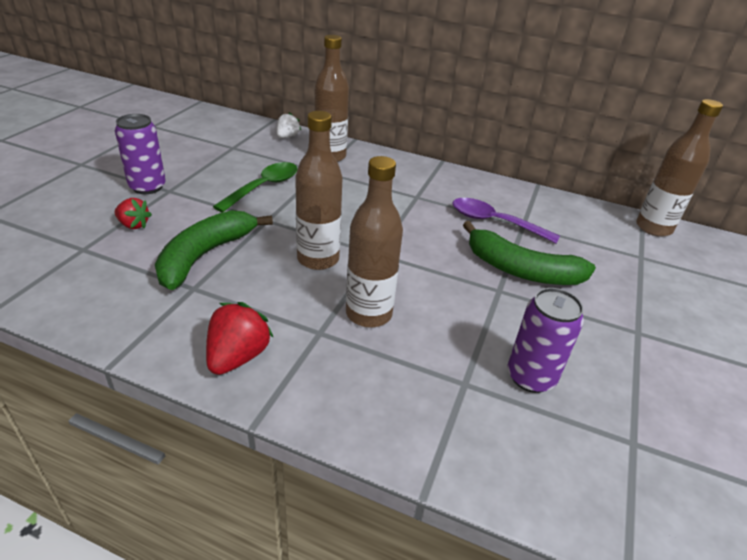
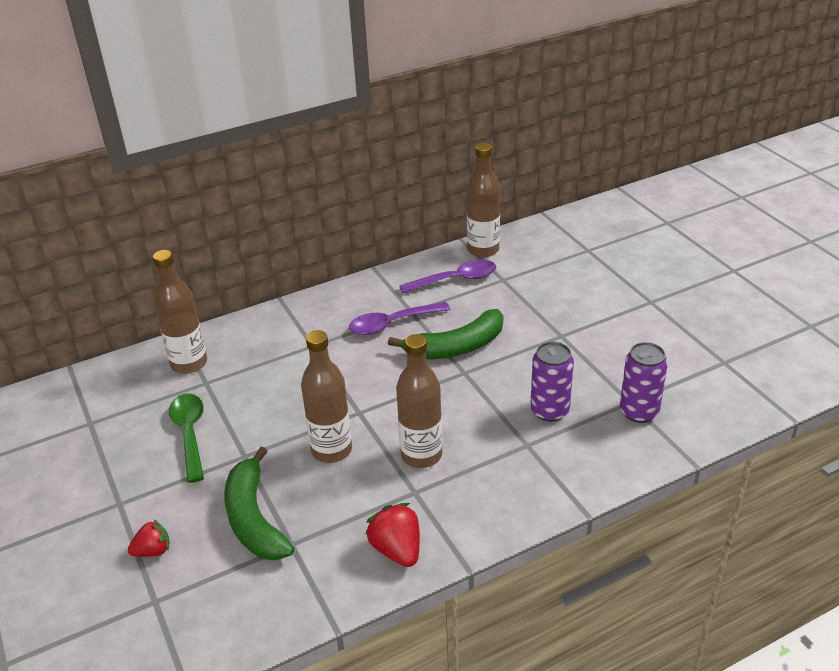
camera: 45 degrees left, 0 degrees up
(147, 187) = (94, 517): purple can -> purple can (639, 412)
(287, 137) = (117, 374): white strawberry -> none
(595, 230) = (456, 280): none -> purple spoon

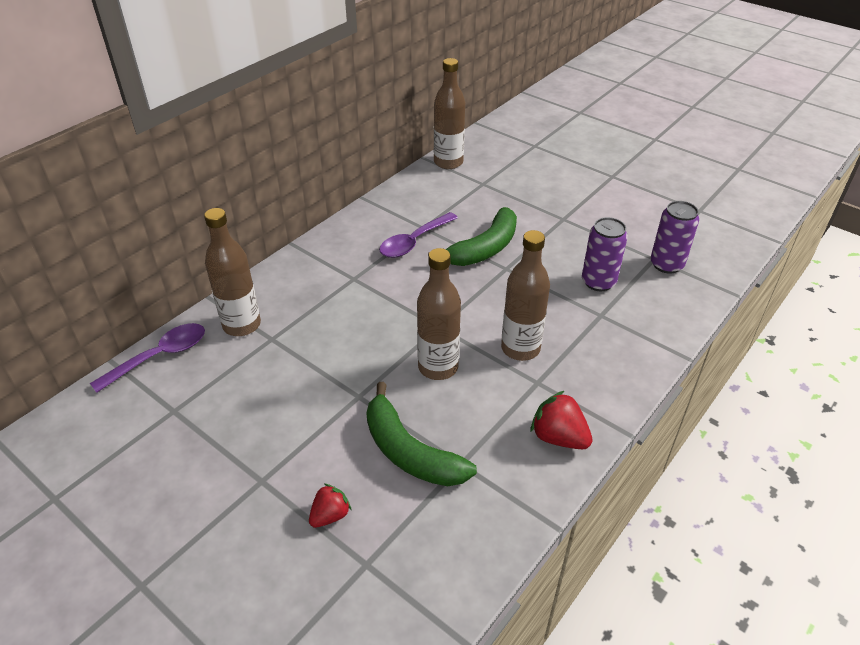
camera: 25 degrees left, 5 degrees up
(190, 434) = (289, 391): green spoon -> none
(456, 280) = (443, 192): purple spoon -> purple spoon (160, 356)

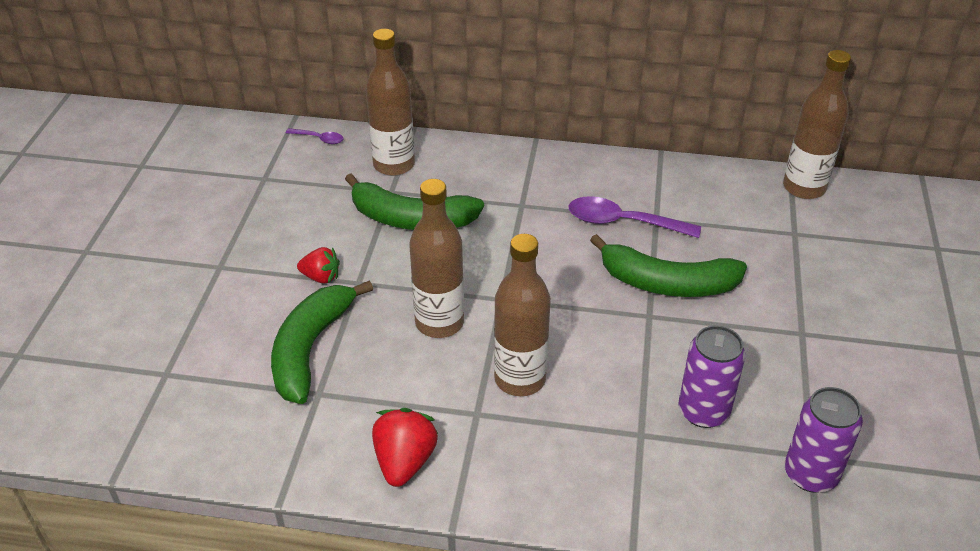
camera: 60 degrees right, 0 degrees up
(160, 356) = (319, 139): purple spoon -> purple spoon, size x0.51
(314, 339) = (411, 219): none -> green banana
(330, 515) = (205, 327): red strawberry -> red strawberry (321, 277)

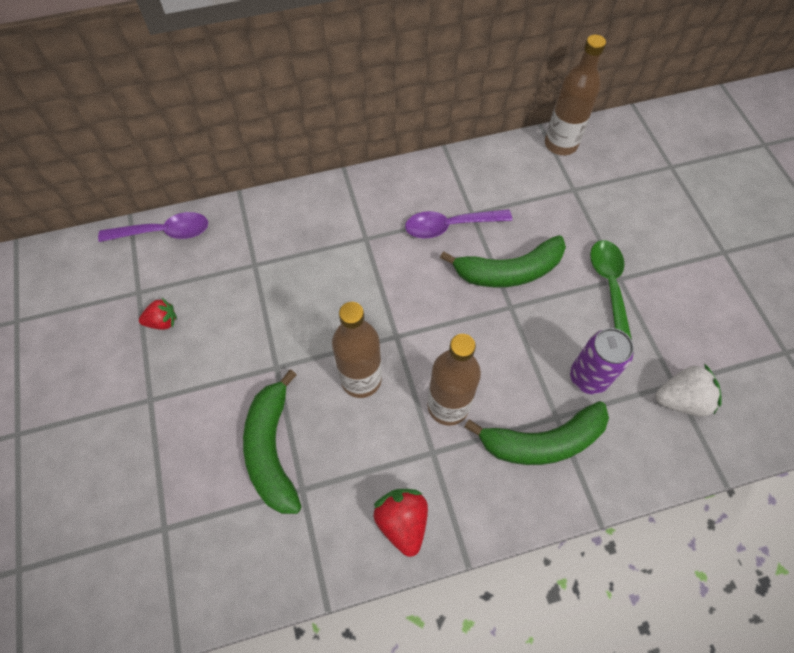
camera: 25 degrees left, 20 degrees up
(319, 139) = (164, 232): purple spoon -> purple spoon, size x1.95
(321, 277) = (242, 375): red strawberry -> red strawberry (162, 322)
(394, 165) = (242, 236): brown bottle -> none
(411, 219) = (285, 286): green banana -> green banana (542, 441)
(784, 335) = (609, 285): none -> green spoon
(810, 474) = (681, 399): purple can -> white strawberry

